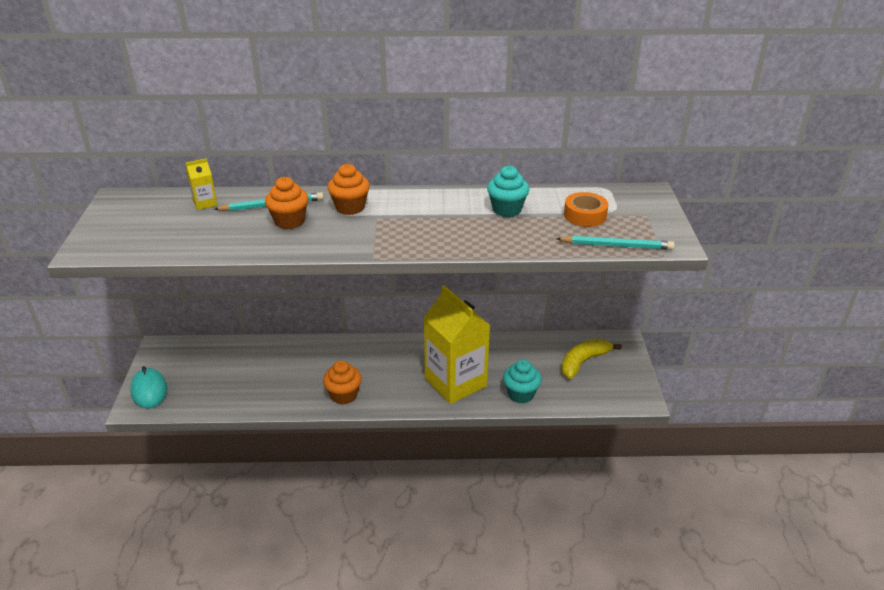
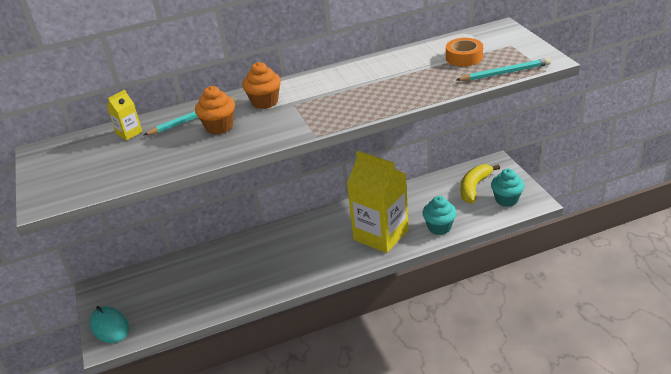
camera: 15 degrees left, 0 degrees up
(344, 395) = (292, 274): orange cupcake -> none
(507, 209) = (398, 69): turquoise cupcake -> turquoise cupcake (506, 200)

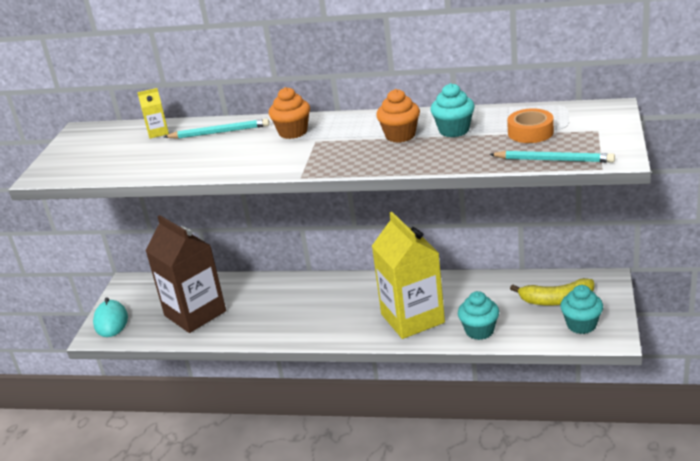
camera: 30 degrees right, 5 degrees down
(188, 292) = (195, 313): none -> brown carton
(219, 127) = (231, 146): orange cupcake -> orange cupcake (400, 135)
(403, 69) = (454, 130): none -> turquoise cupcake
(474, 187) = (556, 300): yellow banana -> yellow banana turned 150 degrees counterclockwise

